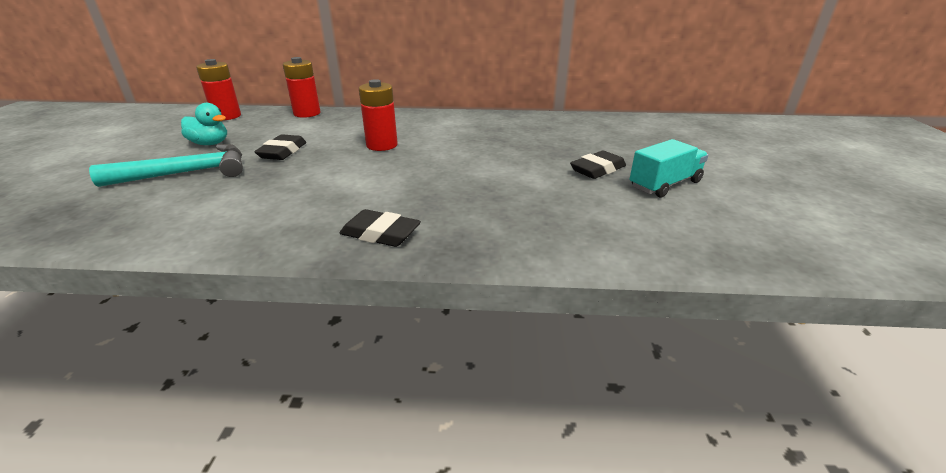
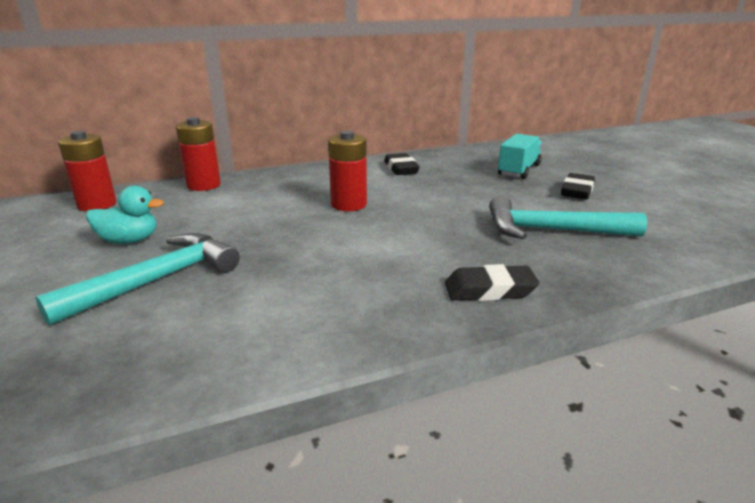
camera: 25 degrees left, 5 degrees down
(283, 152) = (245, 232): black eraser -> black eraser (401, 169)
(512, 199) = (551, 230): none -> turquoise hammer
(665, 184) = (642, 193): turquoise truck -> turquoise truck (519, 170)

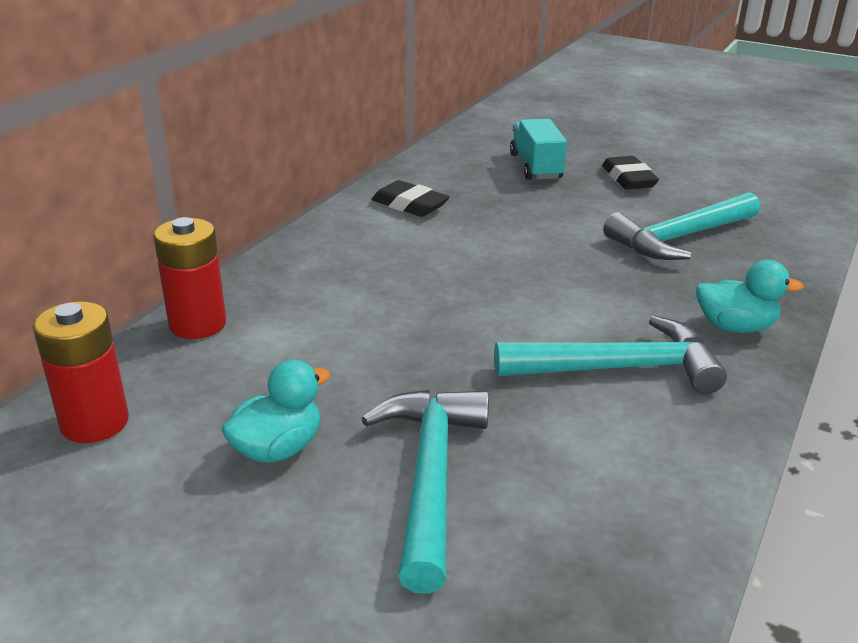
camera: 40 degrees left, 5 degrees up
(349, 204) = (445, 281): red battery -> none
(358, 278) = (619, 368): none -> turquoise hammer
(489, 290) = (735, 327): black eraser -> turquoise duck

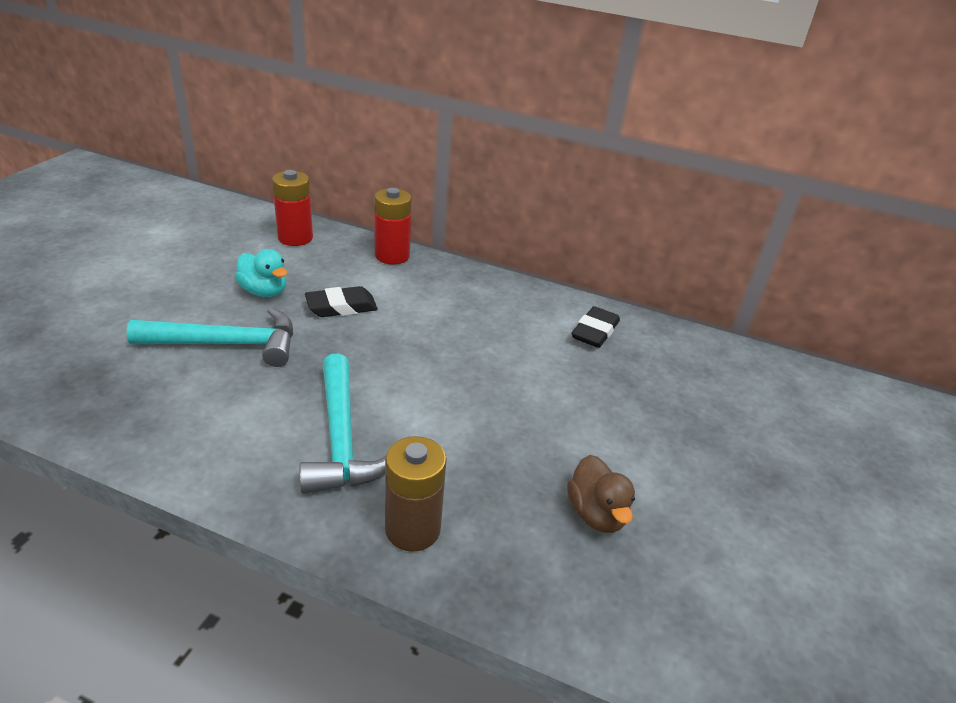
camera: 80 degrees right, 5 degrees up
(535, 167) = (727, 413): turquoise truck -> none
(628, 179) = (739, 487): black eraser -> black eraser (341, 307)
(680, 238) = (596, 514): turquoise hammer -> brown duck
(735, 327) = (412, 529): turquoise duck -> brown battery

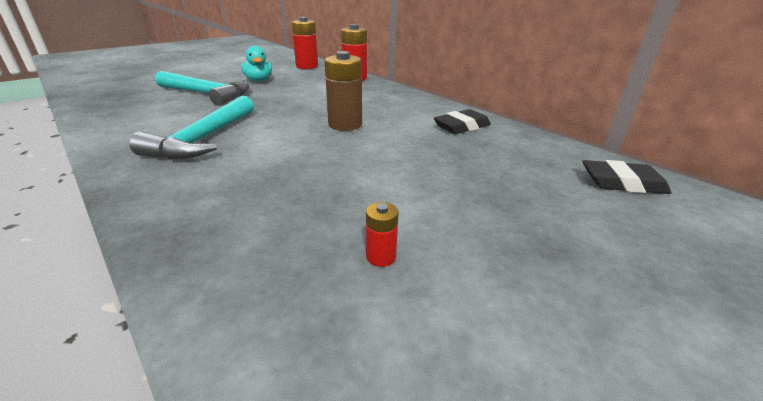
camera: 30 degrees right, 5 degrees down
(341, 307) = (293, 91): black eraser -> black eraser (622, 183)
(412, 529) = (174, 191): brown battery -> brown battery (345, 124)
(596, 514) = (328, 223): brown duck -> none
(667, 534) = (381, 257): none -> red battery

